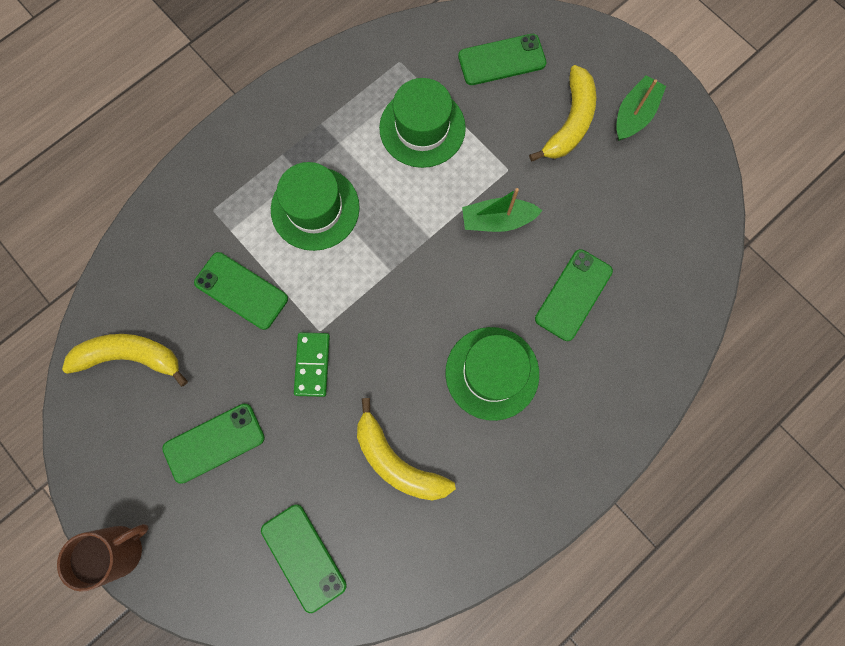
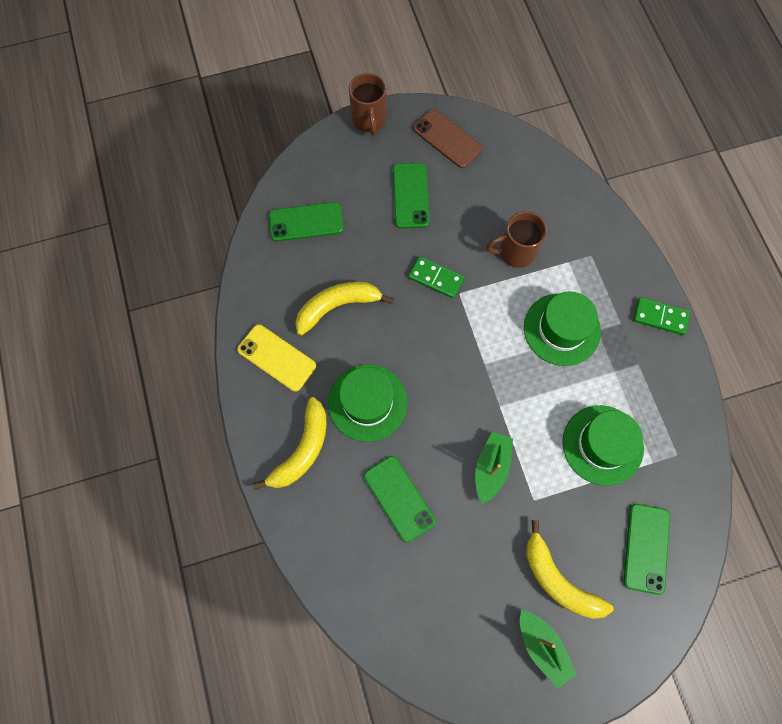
camera: 115 degrees right, 5 degrees down
(114, 434) = (447, 139): none -> brown phone
(130, 357) = (497, 165): yellow banana -> yellow banana (302, 450)
(241, 291) = (515, 252): green phone -> brown mug
(258, 119) = (660, 317): none -> green domino
(491, 501) = (277, 358): none -> yellow phone

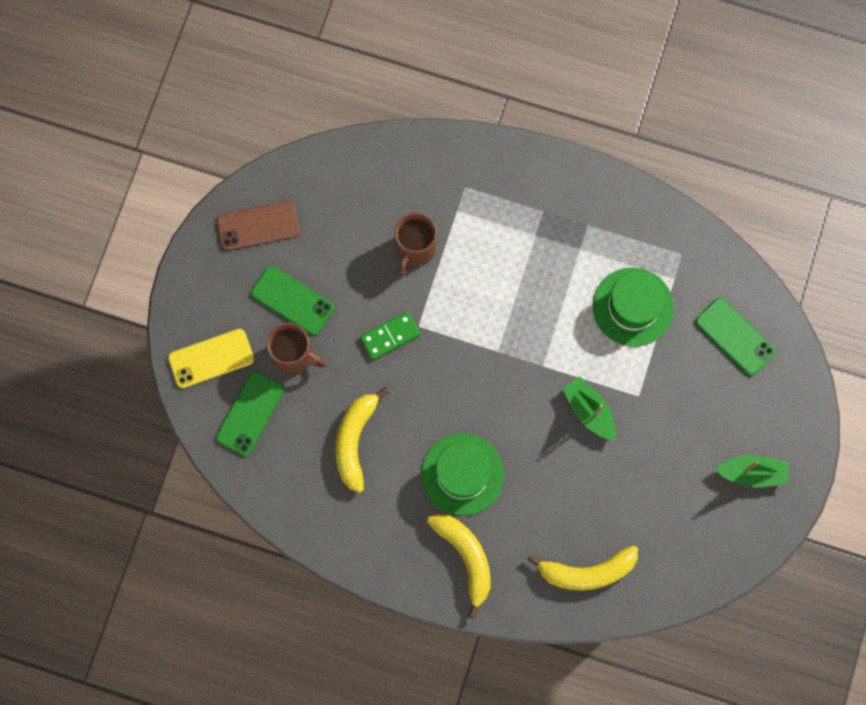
camera: 55 degrees left, 5 degrees up
(277, 358) = (366, 526): yellow phone -> yellow phone (211, 358)
(369, 120) = (184, 283): brown mug -> brown mug (294, 355)
(399, 498) = (562, 504): green phone -> none
(558, 580) = (712, 423): yellow banana -> yellow banana (587, 572)
(561, 329) = (513, 264): green hat -> none
(660, 317) = (561, 174): green domino -> none

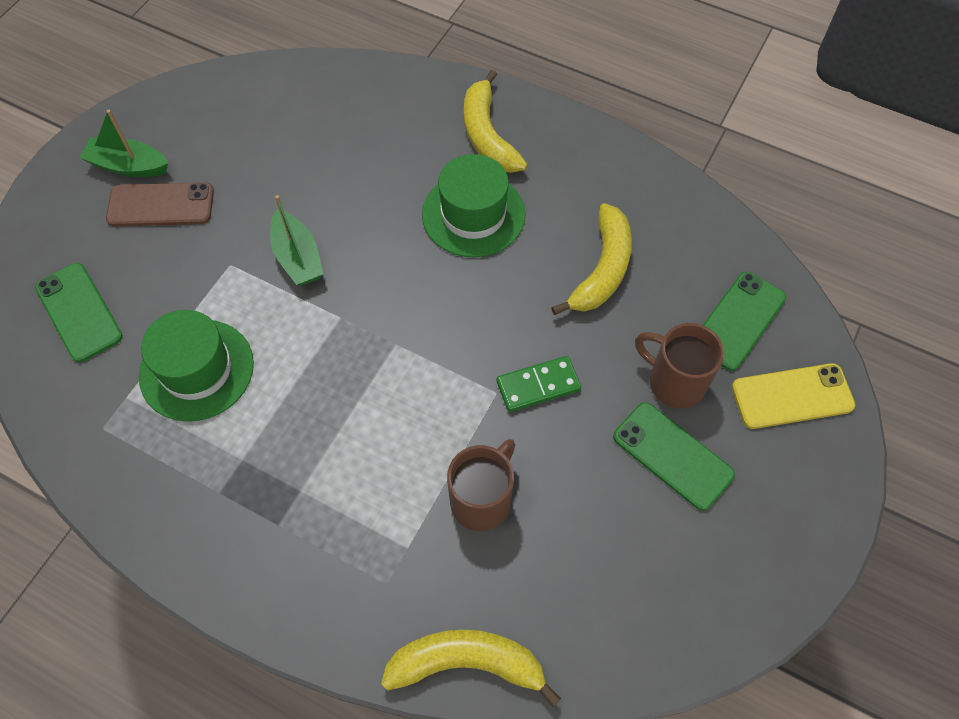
camera: 170 degrees left, 15 degrees down
(258, 226) = (720, 577): brown phone -> brown phone (161, 205)
(587, 572) = (353, 104): yellow banana -> yellow banana (466, 663)

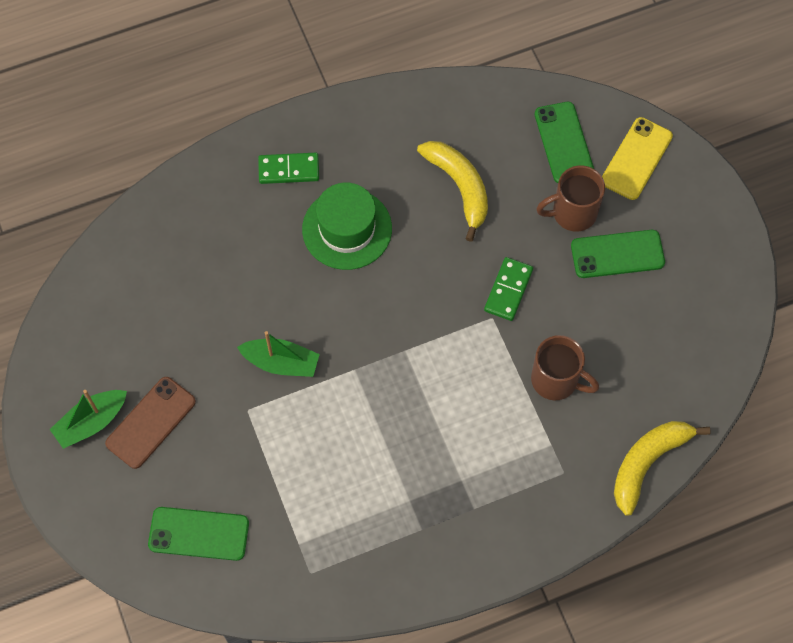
camera: 50 degrees left, 5 degrees up
(197, 370) = (316, 485): green hat -> none
(482, 500) = (556, 380): brown mug -> brown mug turned 135 degrees clockwise
(487, 135) = (289, 169): yellow banana -> green domino

